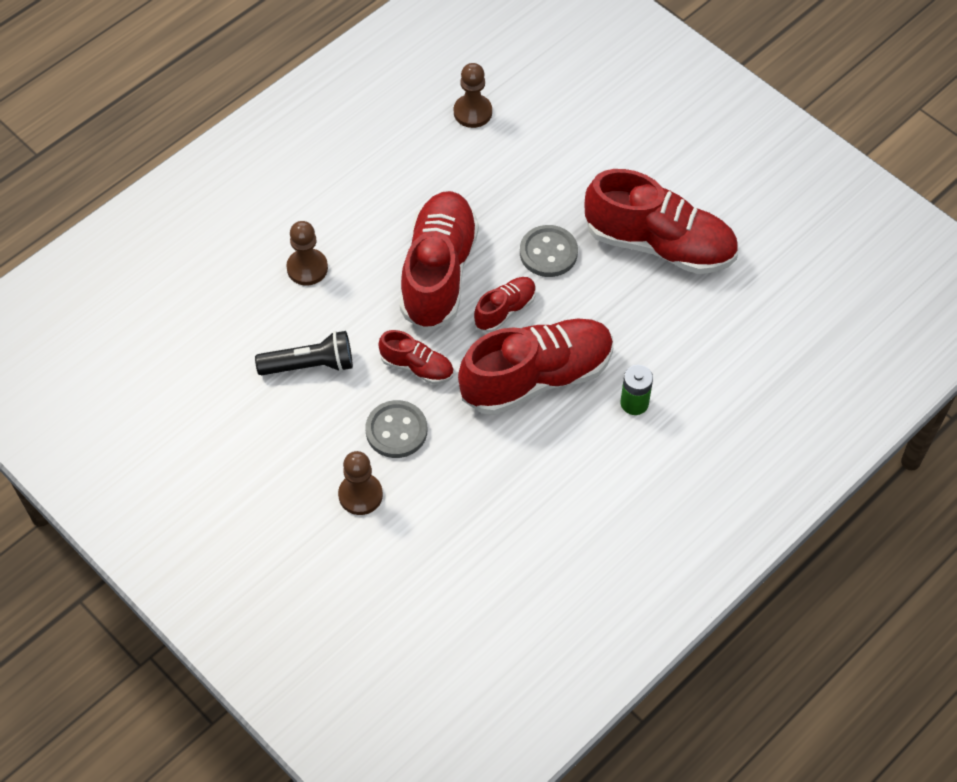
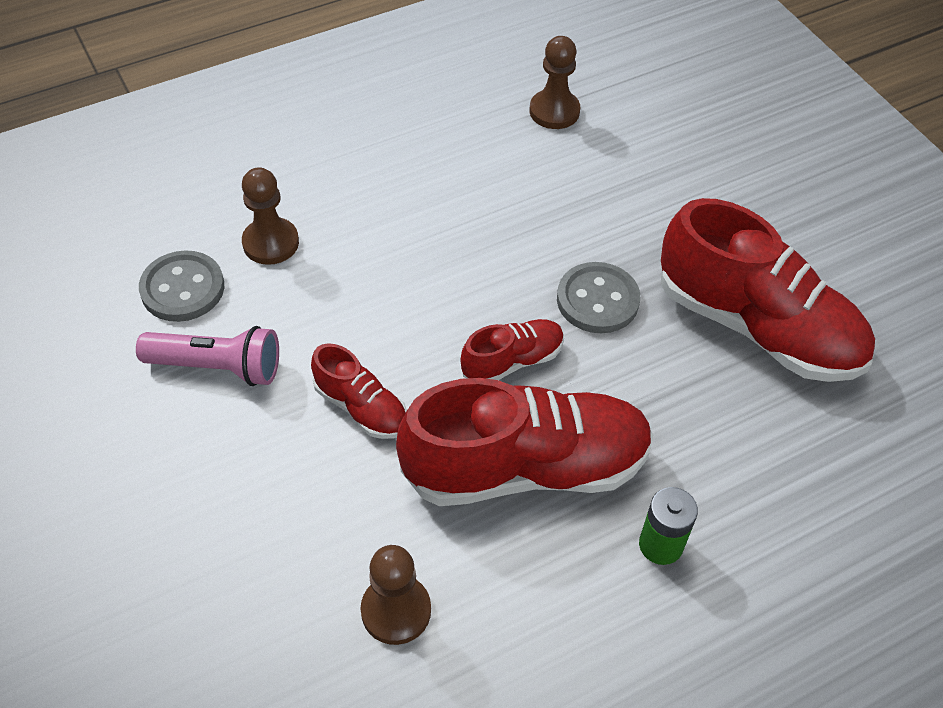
camera: 15 degrees right, 5 degrees down
(310, 365) = (218, 367): black flashlight -> pink flashlight
(360, 495) = (203, 574): brown pawn -> brown pawn (396, 611)
(396, 430) = (295, 491): grey button -> grey button (182, 288)
(438, 272) = (439, 290): red shoe -> none

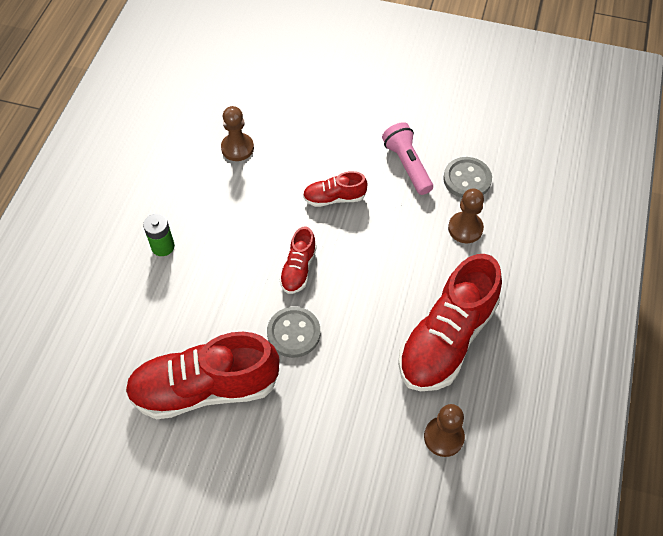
camera: 135 degrees right, 5 degrees up
(218, 367) = (407, 165): pink flashlight -> pink flashlight turned 105 degrees clockwise
(525, 467) = (245, 230): red shoe -> red shoe (447, 339)

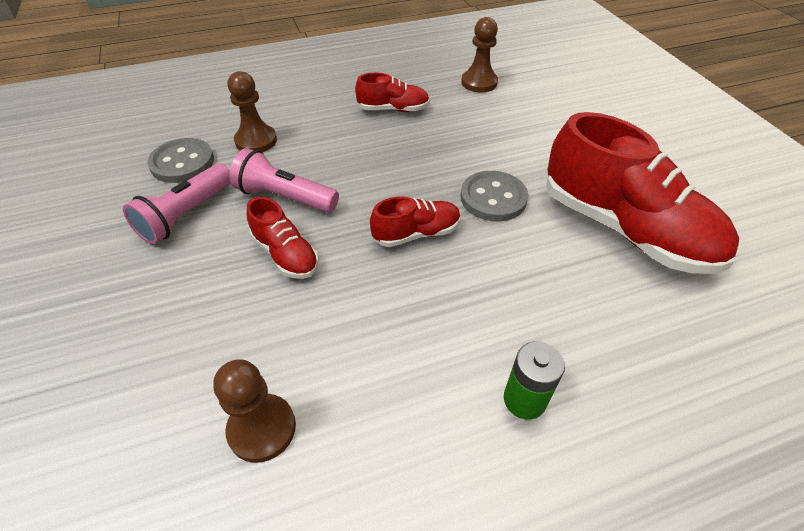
camera: 125 degrees left, 10 degrees down
(387, 218) = (284, 197): none -> pink flashlight
(447, 339) = (393, 109): red shoe -> red shoe, size x0.48

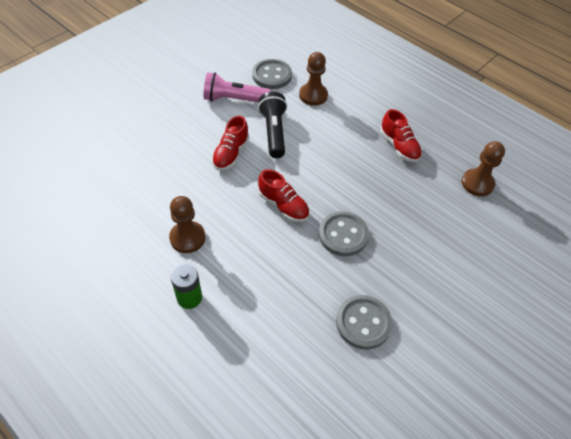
camera: 60 degrees right, 5 degrees up
(262, 429) = (125, 195): brown pawn -> brown pawn (187, 238)
(284, 197) = (274, 132): pink flashlight -> black flashlight
(624, 229) = (363, 323): red shoe -> grey button

